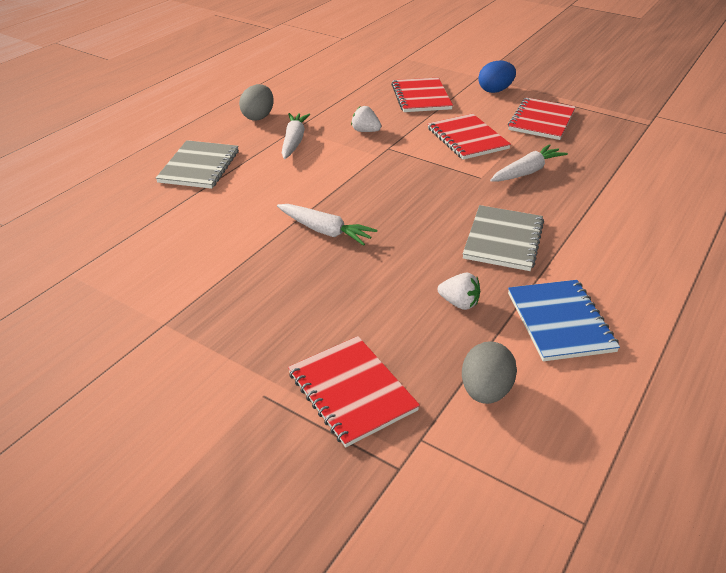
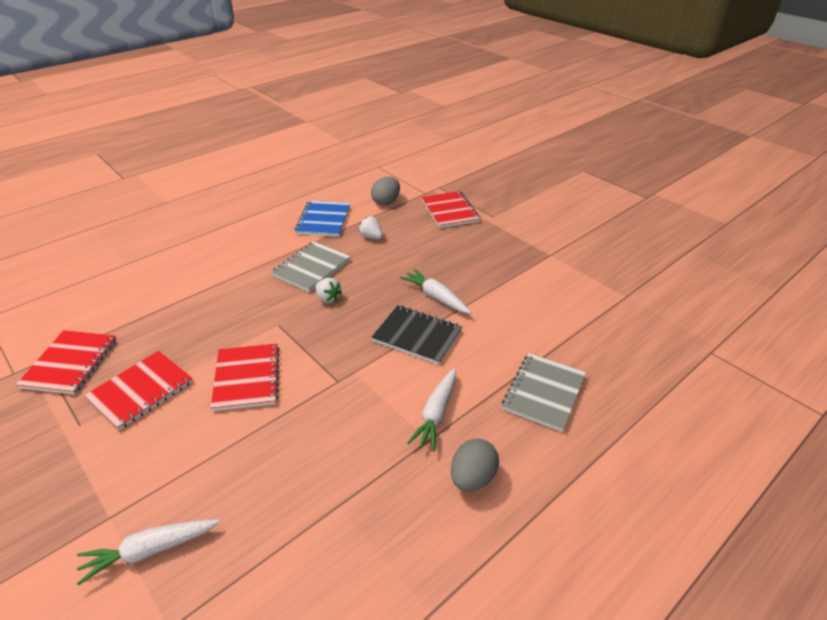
camera: 165 degrees left, 0 degrees up
(332, 190) = (417, 336): none -> black notebook
(365, 131) = (348, 415): white strawberry -> white strawberry (328, 298)
(421, 97) = (236, 476): red notebook -> red notebook (70, 363)
(495, 90) = (126, 469): blue egg -> none
(527, 172) = (233, 323): white carrot -> white carrot (150, 551)

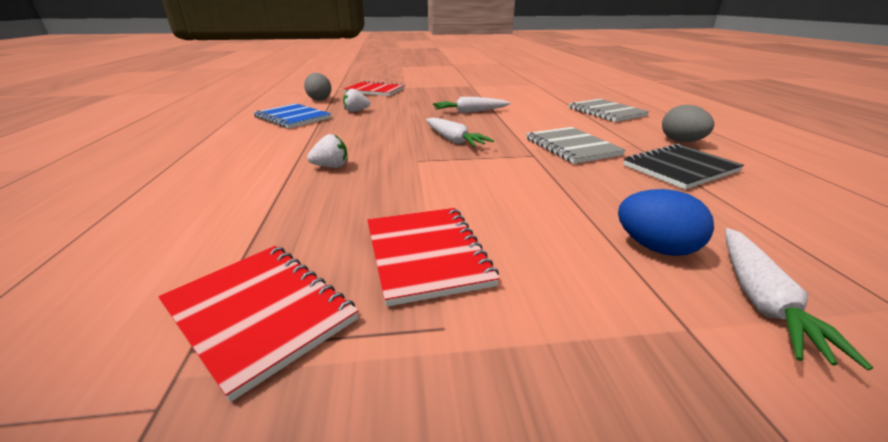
camera: 55 degrees left, 10 degrees down
(196, 491) = (655, 248): none -> blue egg
(247, 378) = (483, 188): red notebook -> none
(311, 268) = (355, 134): grey notebook -> grey notebook (571, 147)
(328, 298) = (412, 137): white strawberry -> white strawberry (331, 167)
(417, 336) = (508, 124): black notebook -> black notebook (680, 168)
(436, 414) = (605, 137): white carrot -> white carrot (453, 140)

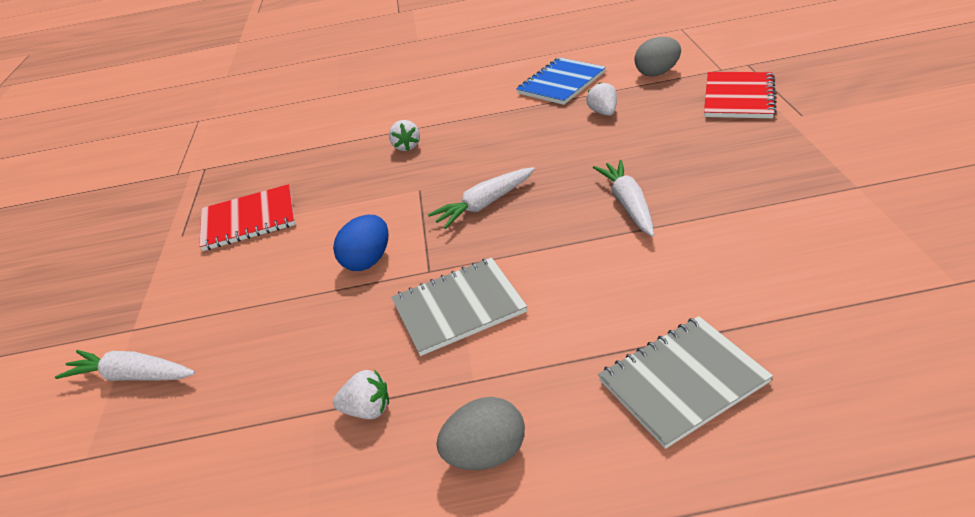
camera: 95 degrees right, 10 degrees up
(259, 313) = (220, 177): red notebook -> none
(655, 248) = (211, 335): blue egg -> blue egg (368, 260)
(680, 168) = (367, 409): black notebook -> white strawberry

